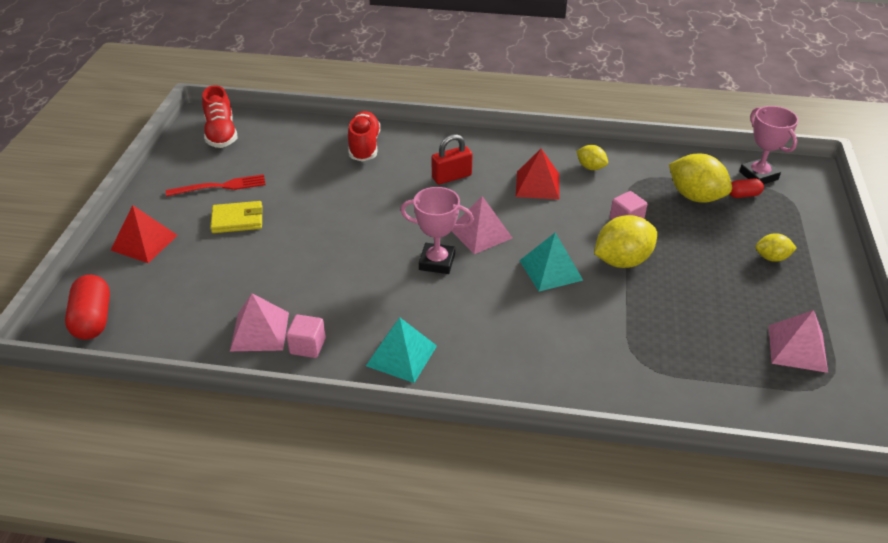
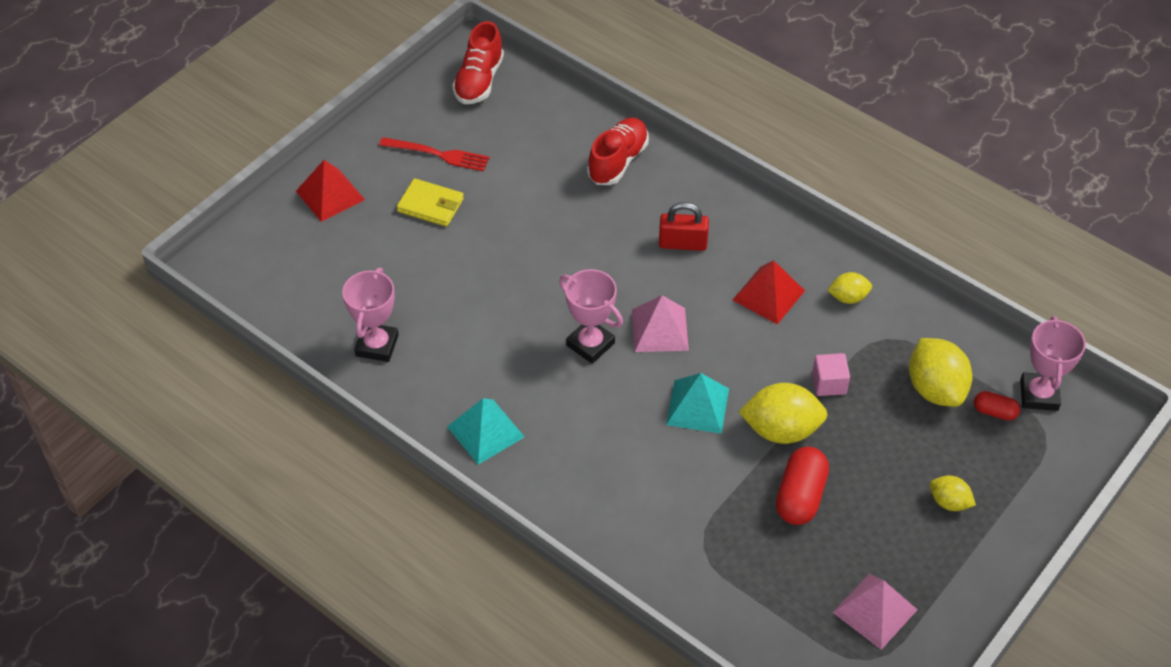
camera: 30 degrees right, 10 degrees up
(93, 319) = (243, 265): red capsule -> red capsule (800, 496)
(259, 331) = (377, 345): pink pyramid -> pink trophy
(307, 346) = (409, 381): pink cube -> none
(590, 167) = (848, 297): yellow lemon -> yellow lemon turned 75 degrees counterclockwise

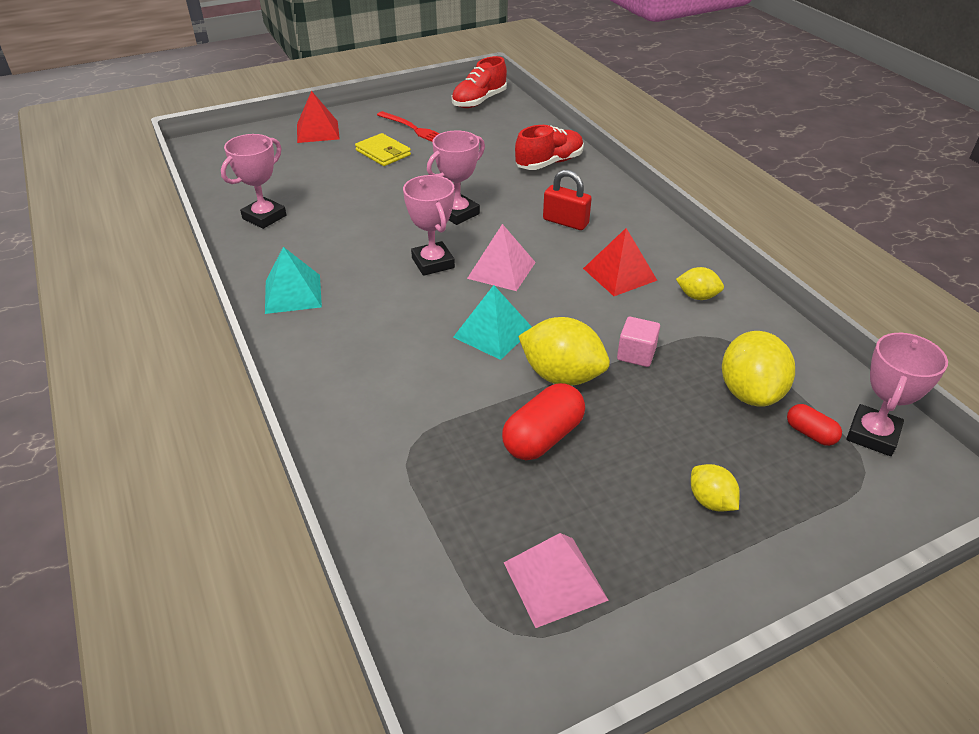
camera: 25 degrees right, 10 degrees down
(571, 269) = (458, 213): none -> pink trophy

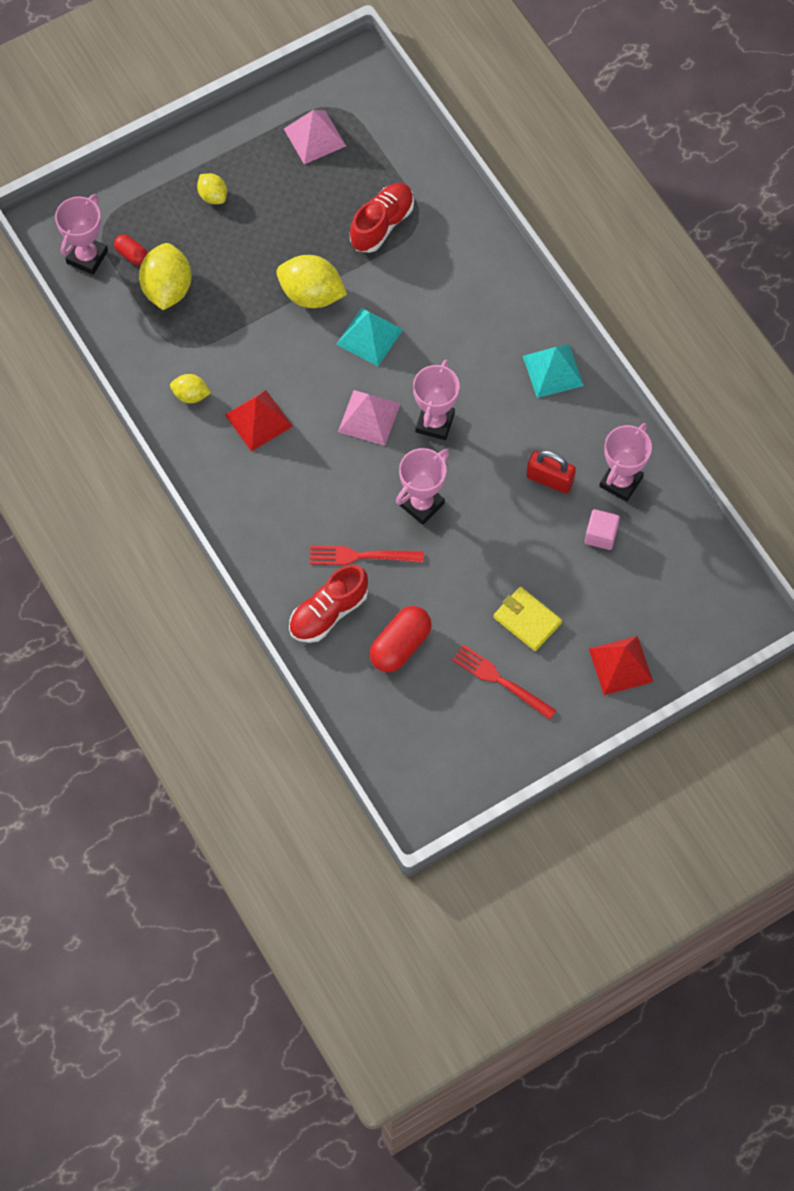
camera: 175 degrees right, 25 degrees up
(433, 263) = (435, 423): pink trophy -> pink trophy turned 45 degrees clockwise
(479, 101) = (427, 766): red shoe -> red shoe (382, 224)
(519, 188) = (360, 556): none -> red fork
(543, 437) = (324, 236): red capsule -> red capsule (400, 645)
(565, 222) = (309, 498): red padlock -> red padlock (549, 479)
(636, 354) = (251, 321): pink cube -> pink cube (601, 535)

